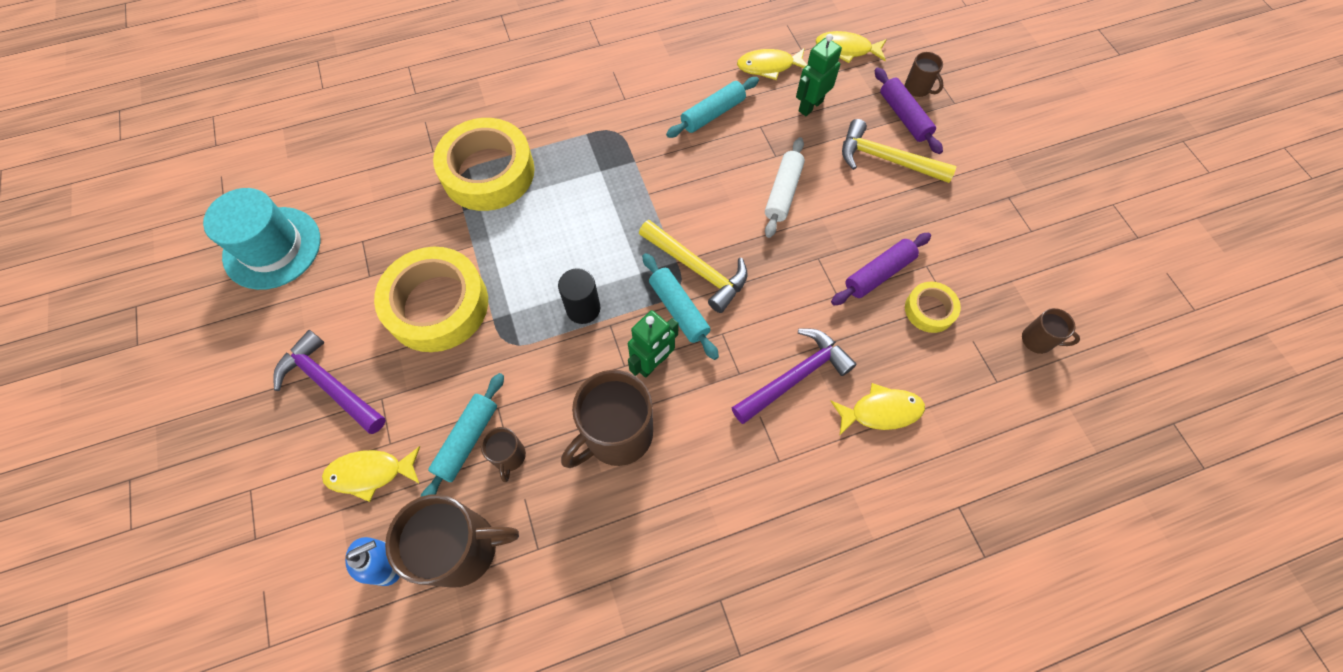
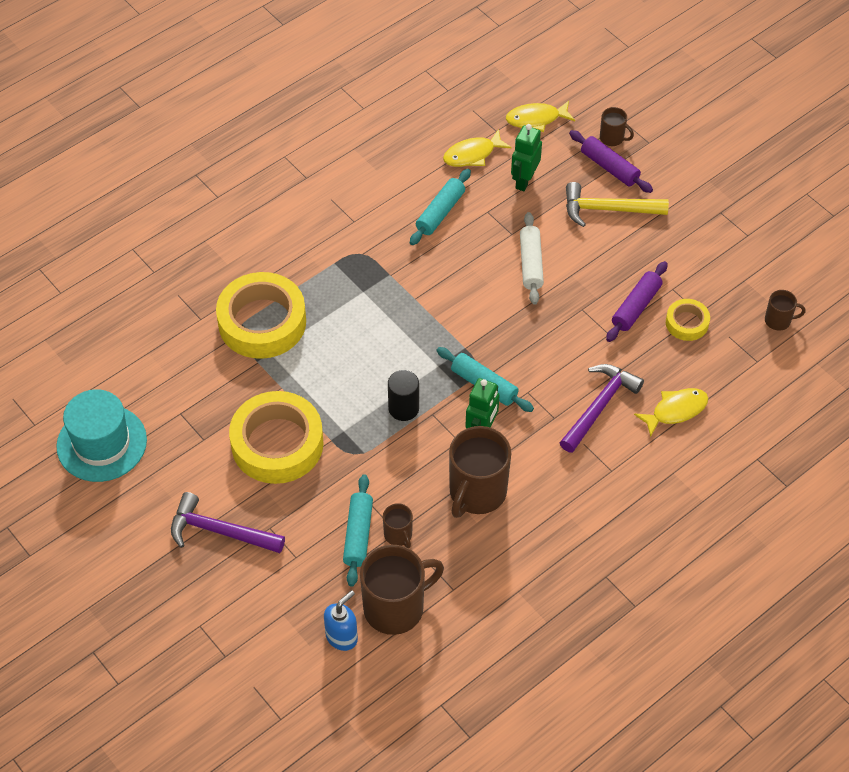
camera: 20 degrees left, 10 degrees down
(370, 473) = (292, 582): yellow fish -> none
(697, 269) = (485, 348): yellow hammer -> none

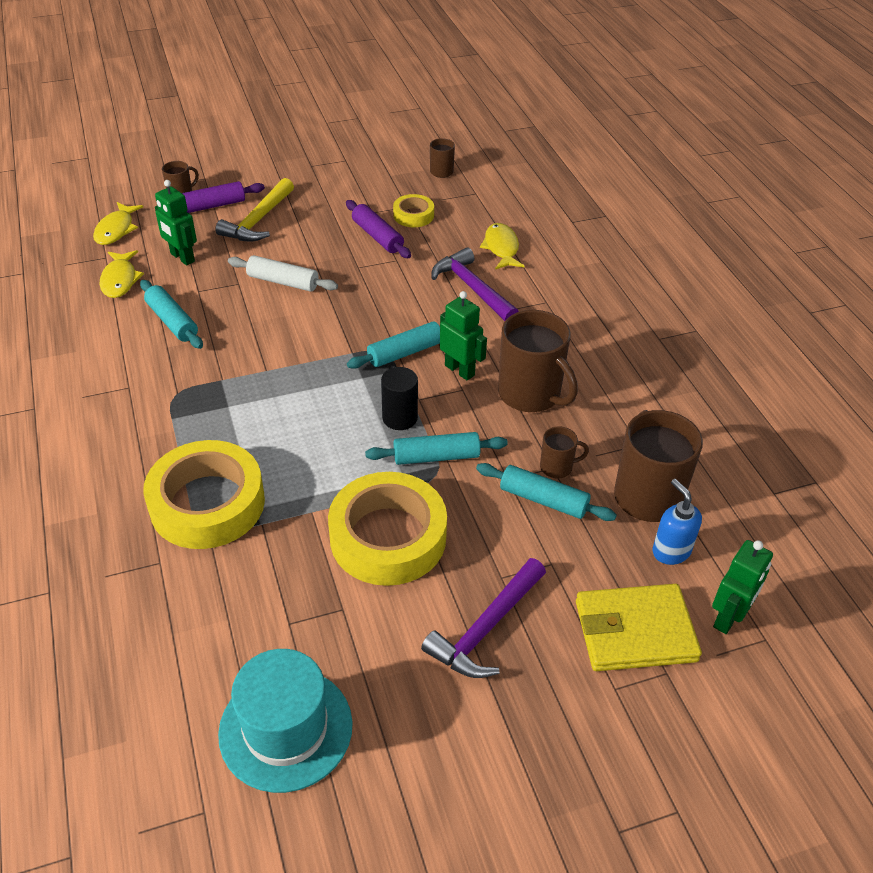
camera: 70 degrees left, 10 degrees down
(254, 628) = (635, 631): none -> yellow wallet
(291, 689) = (728, 618): none -> green robot
(372, 447) = (436, 457): none -> turquoise rolling pin

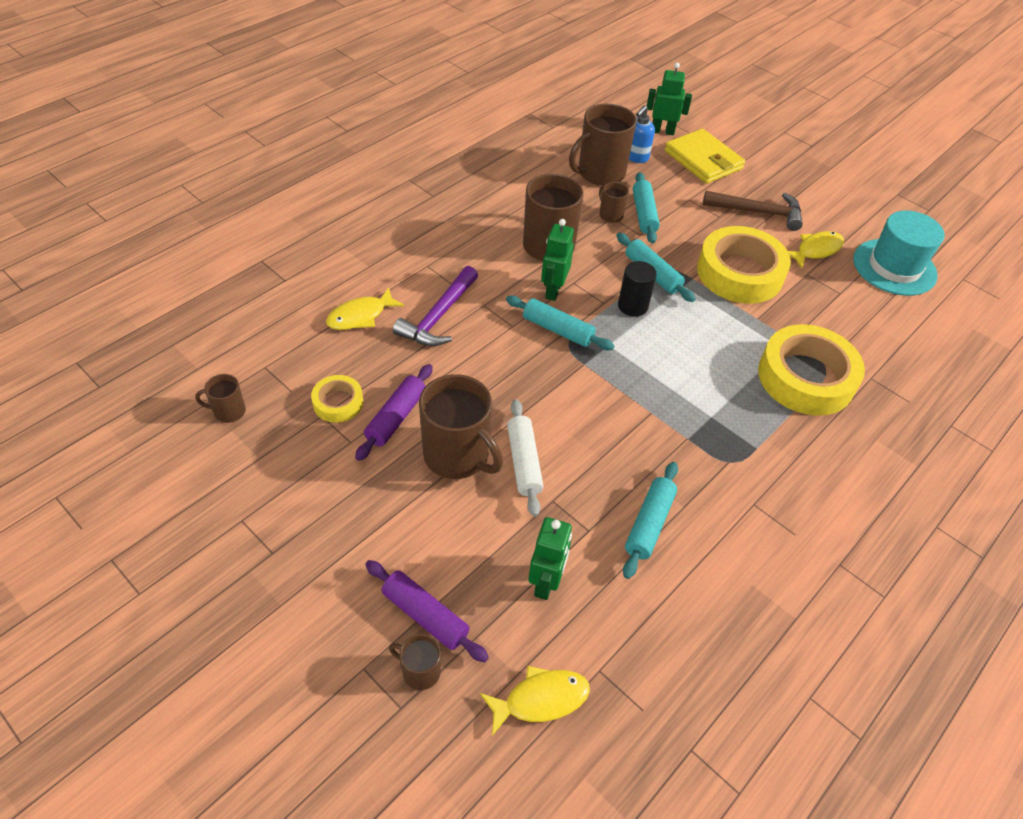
camera: 120 degrees left, 5 degrees up
(120, 280) = (626, 621): yellow fish -> yellow fish (816, 250)
(258, 220) = (428, 545): yellow hammer -> none
(317, 253) = (457, 456): none -> brown mug
(486, 629) = (758, 212): purple hammer -> brown hammer

